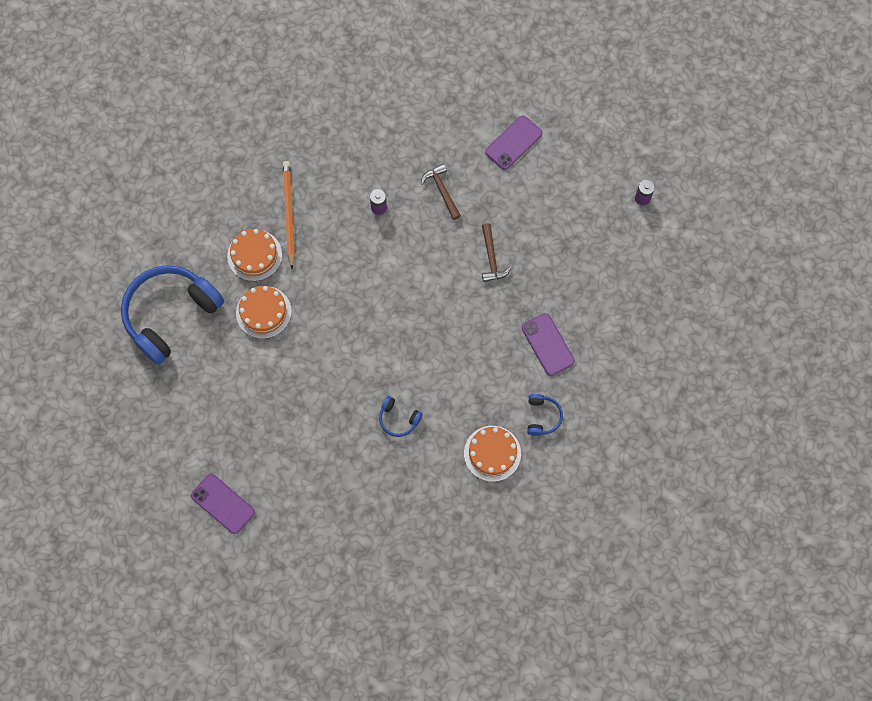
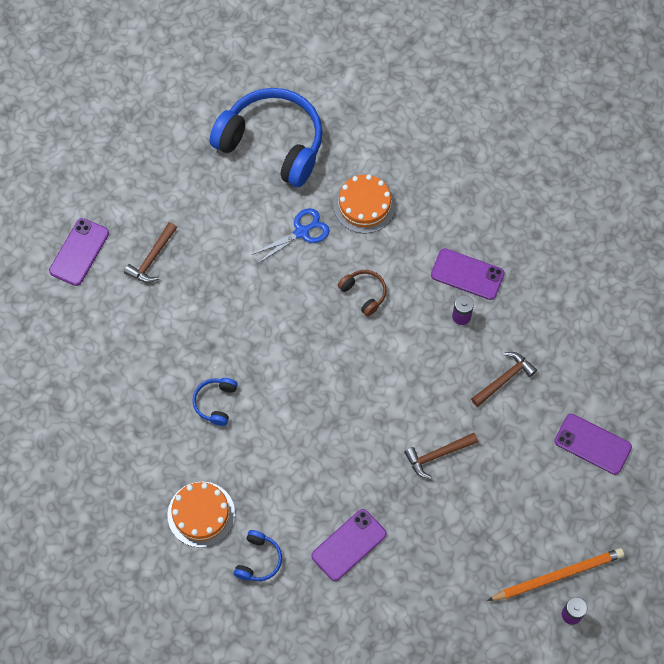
camera: 75 degrees right, 5 degrees down
(249, 442) = (152, 259): none -> brown hammer
(263, 312) = (301, 232): orange cake -> blue scissors
(289, 214) = (423, 226): orange pencil -> orange pencil (557, 575)
(335, 277) = (364, 293): none -> brown headphones
(343, 192) = (467, 274): none -> purple phone
(542, 417) = (258, 560): blue headphones -> blue headphones turned 60 degrees counterclockwise

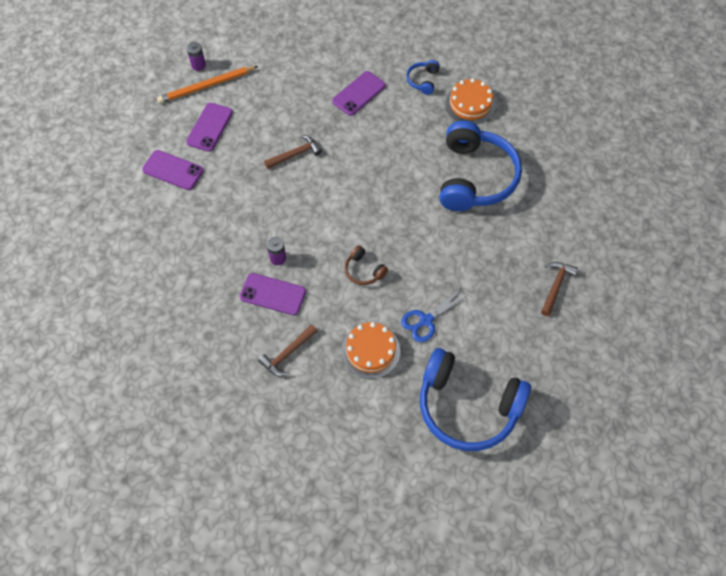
camera: 175 degrees right, 5 degrees down
(79, 252) = (622, 286): purple phone -> purple phone (210, 127)
(216, 403) = (475, 177): blue headphones -> blue headphones, size x2.37
(504, 379) = (242, 212): brown hammer -> brown hammer (287, 354)

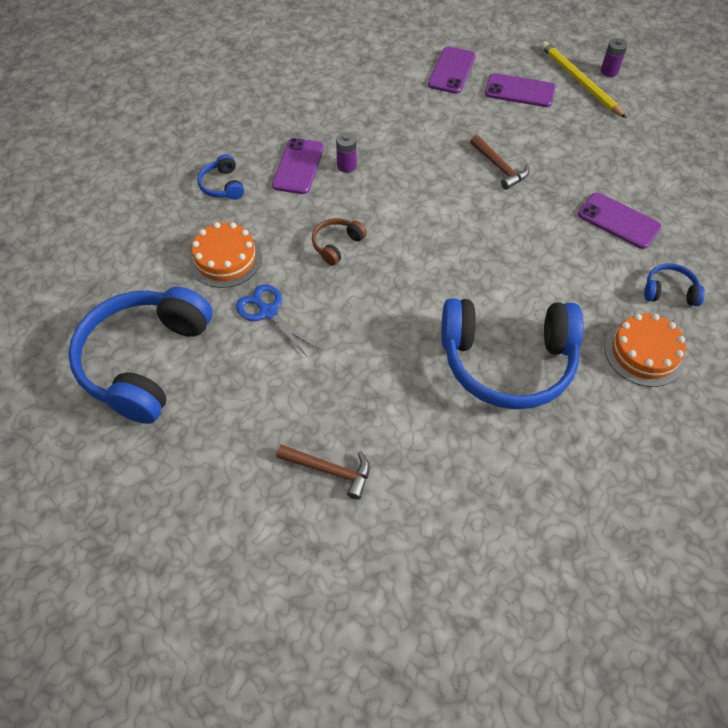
camera: 85 degrees right, 5 degrees down
(207, 86) = (580, 82): orange pencil -> yellow pencil
(287, 354) = (222, 185): brown hammer -> blue headphones

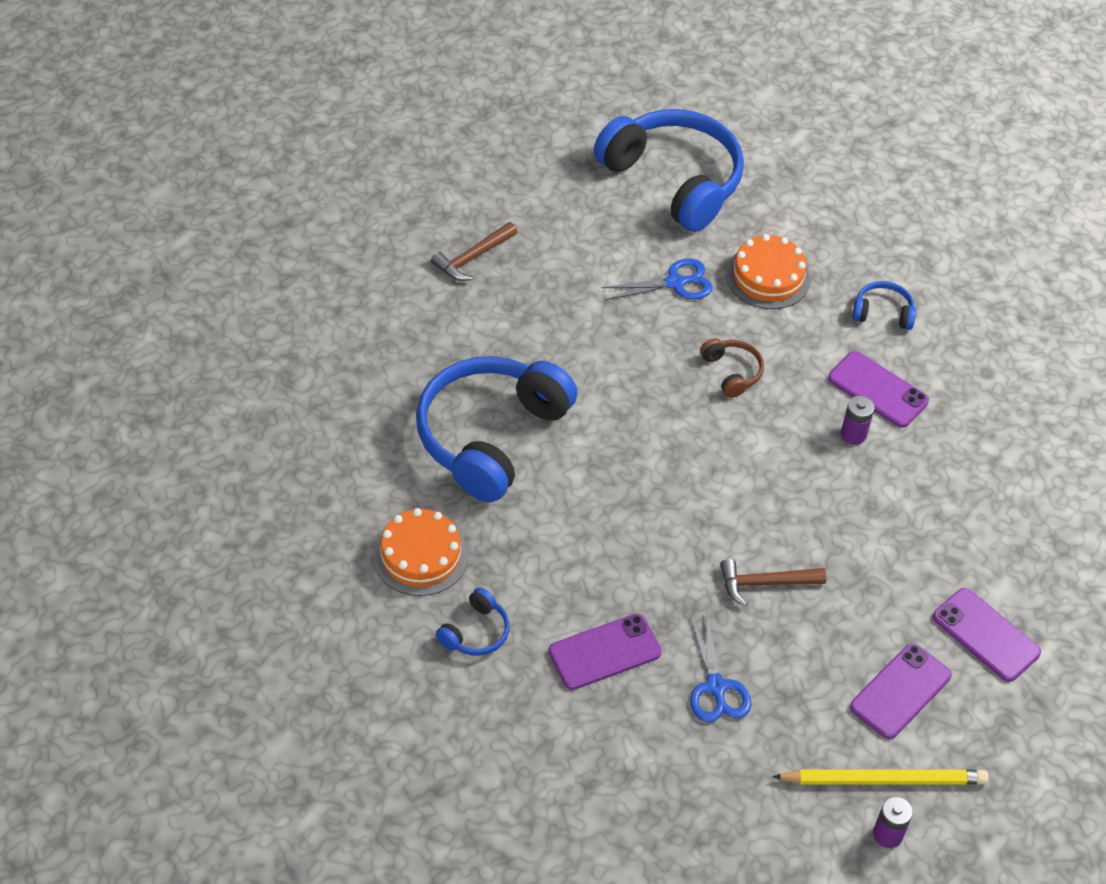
camera: 115 degrees right, 5 degrees down
(591, 163) = (716, 687): none -> blue scissors

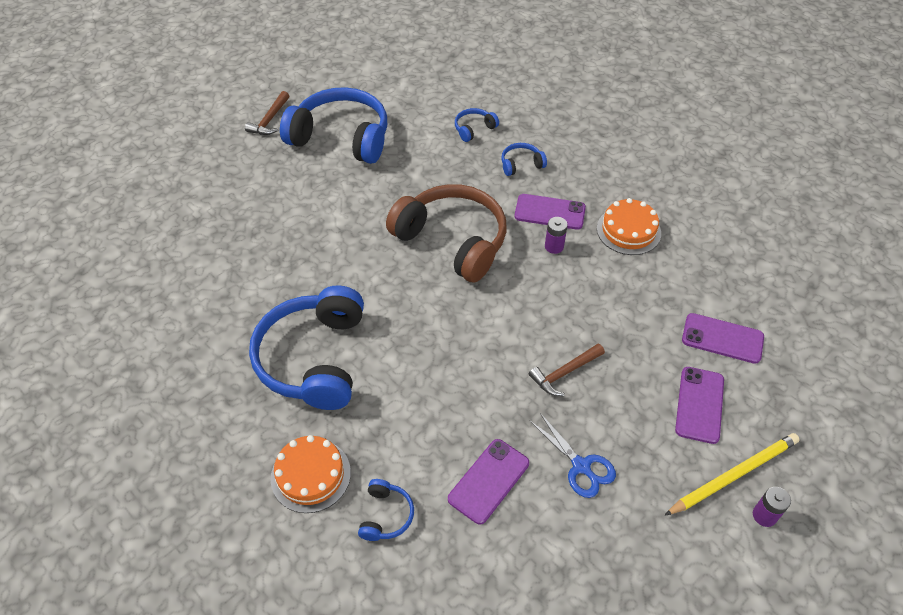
camera: 25 degrees left, 0 degrees up
(472, 258) = (233, 240): brown hammer -> brown hammer (269, 120)
(675, 283) = (381, 200): blue scissors -> none
(732, 372) = (452, 240): brown headphones -> brown headphones, size x2.37
(768, 277) = (437, 172): orange cake -> orange cake (628, 230)
(852, 239) = (474, 129): none -> blue headphones

